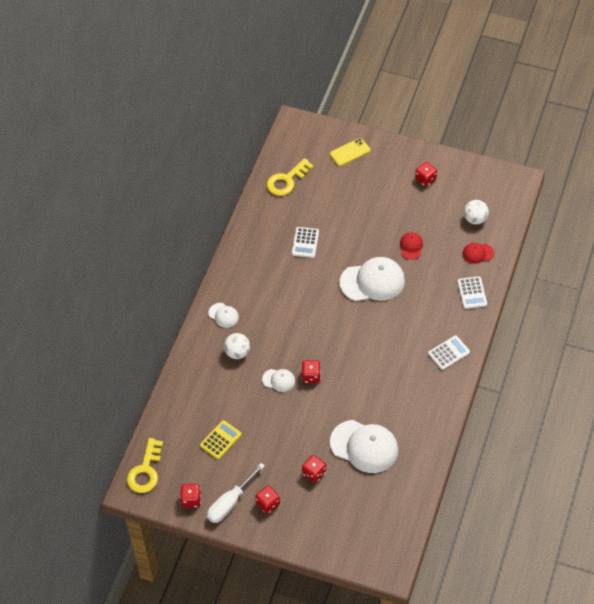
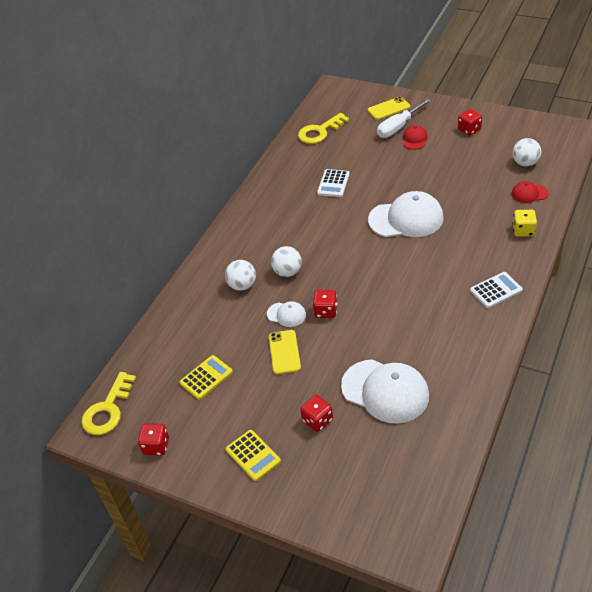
camera: 10 degrees right, 10 degrees down
(223, 315) = (233, 249): white cap -> none
(230, 502) = (205, 451): white screwdriver -> white screwdriver (398, 127)
(268, 504) = (253, 455): red dice -> yellow calculator
(274, 338) = (287, 272): none -> white ball
(281, 415) = (284, 352): none -> yellow phone
(411, 246) = (452, 187): red cap -> red cap (414, 139)
(472, 293) = (523, 231): white calculator -> yellow dice

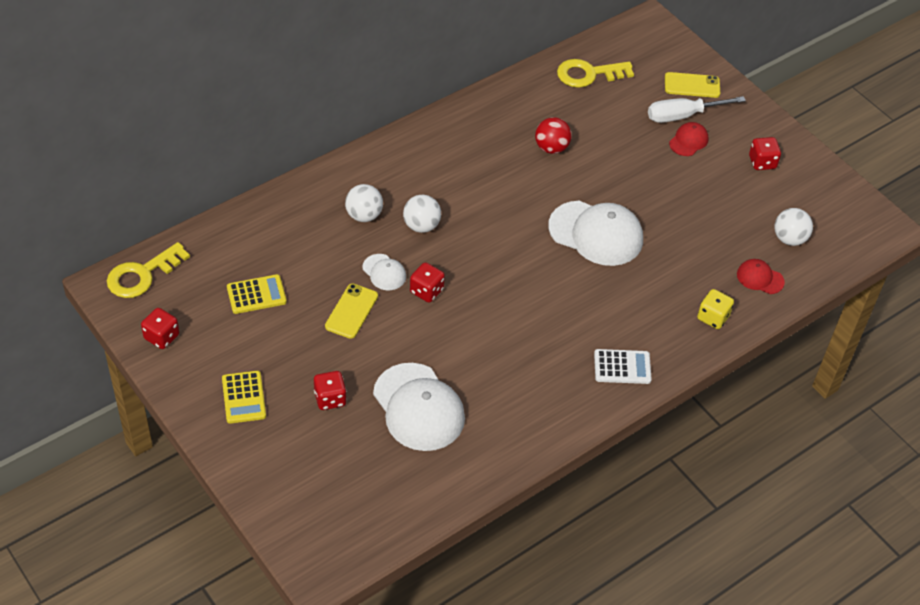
camera: 20 degrees right, 5 degrees up
(333, 184) = (551, 148): white calculator -> red ball

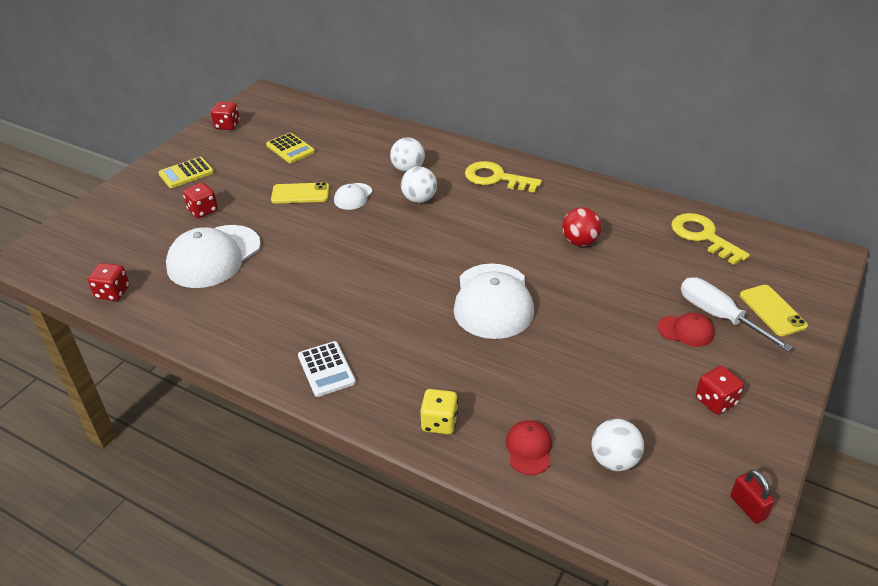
camera: 70 degrees right, 10 degrees down
(142, 275) = (280, 102): yellow key -> yellow key (496, 178)
(426, 291) = (347, 223): red dice -> red dice (113, 292)
(852, 195) = (748, 507): none -> red padlock

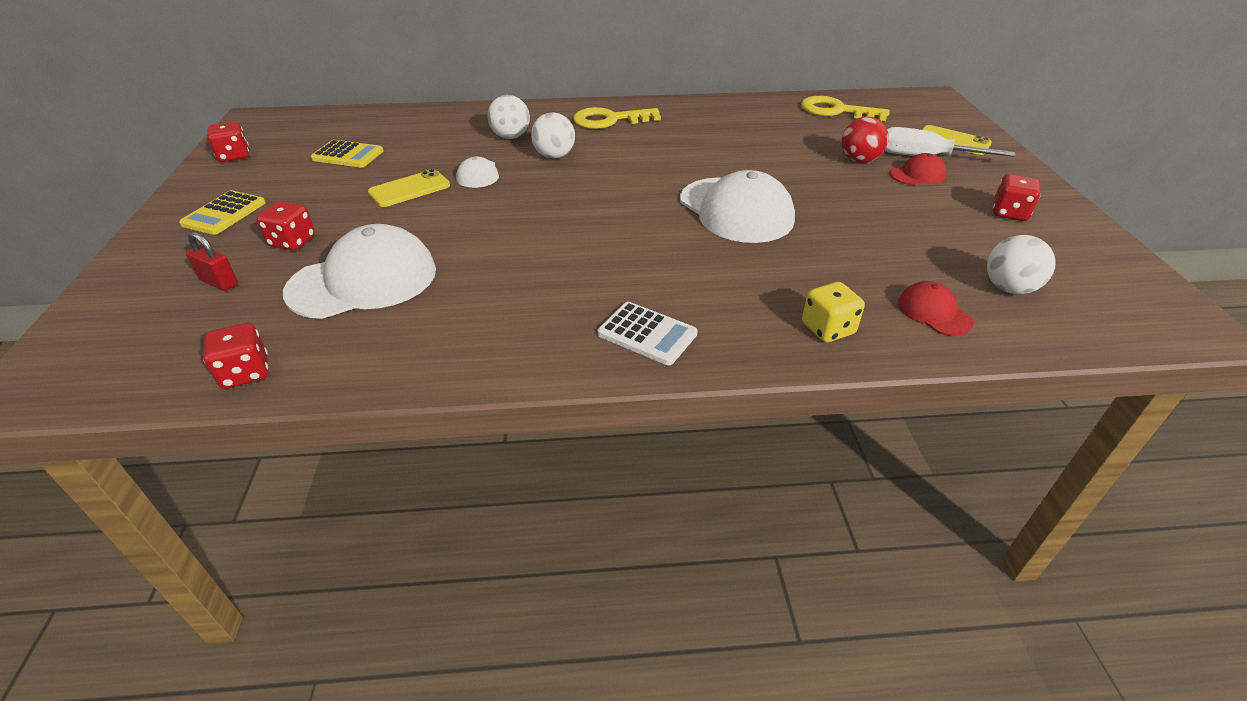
camera: 35 degrees left, 0 degrees up
(214, 256) = (363, 281): white cap -> white cap turned 120 degrees counterclockwise
(579, 242) = (748, 143): red ball -> red ball (859, 160)
(748, 507) = (1141, 275): red padlock -> red padlock (219, 282)

